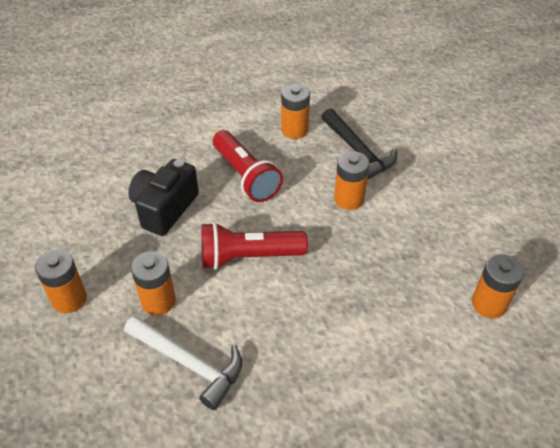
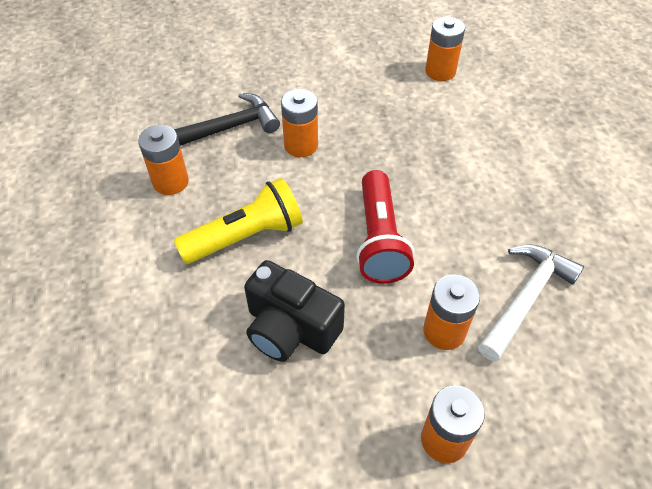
camera: 85 degrees left, 5 degrees up
(245, 176) = (246, 236): red flashlight -> yellow flashlight

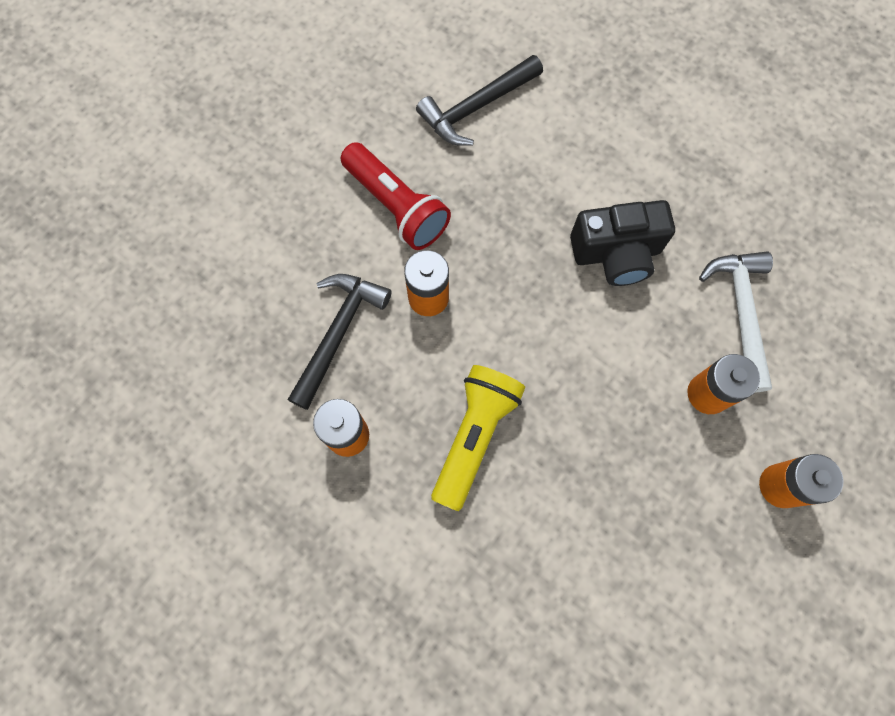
camera: 40 degrees left, 20 degrees up
(290, 328) = (594, 491): black camera -> black camera (616, 254)
(379, 239) = (587, 346): red flashlight -> red flashlight (396, 206)
(440, 71) = (476, 107): orange battery -> black hammer

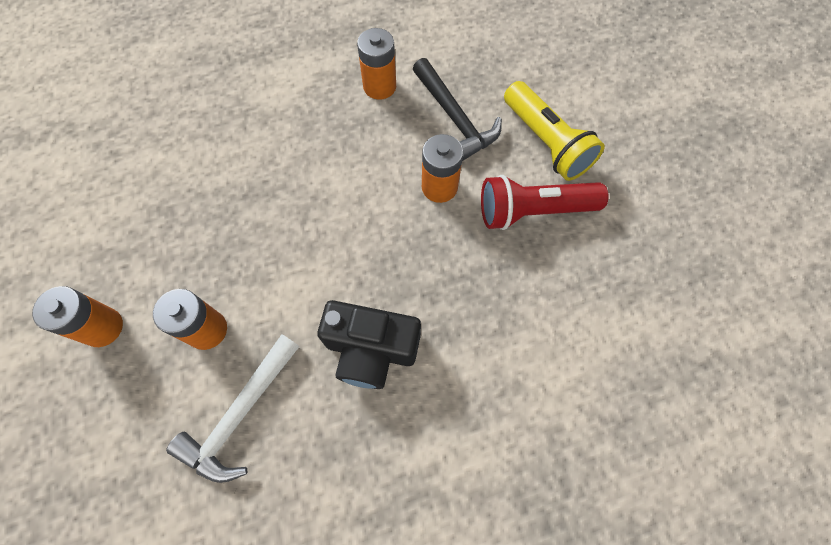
camera: 125 degrees right, 5 degrees down
(474, 436) = (317, 154): yellow flashlight -> yellow flashlight (546, 142)
(476, 107) = (595, 334): black hammer -> none
(616, 254) = (371, 350): black camera -> black camera turned 105 degrees counterclockwise
(741, 313) = (240, 414): white hammer -> white hammer turned 90 degrees clockwise

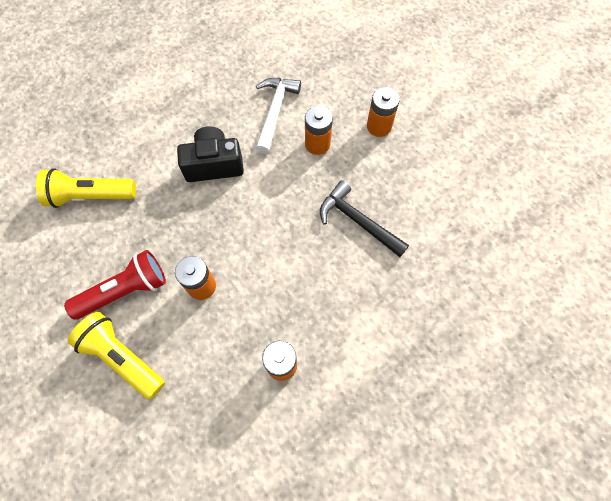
camera: 160 degrees right, 0 degrees up
(455, 118) = (206, 354): black hammer -> black hammer (358, 221)
(566, 361) = (91, 196): none -> yellow flashlight

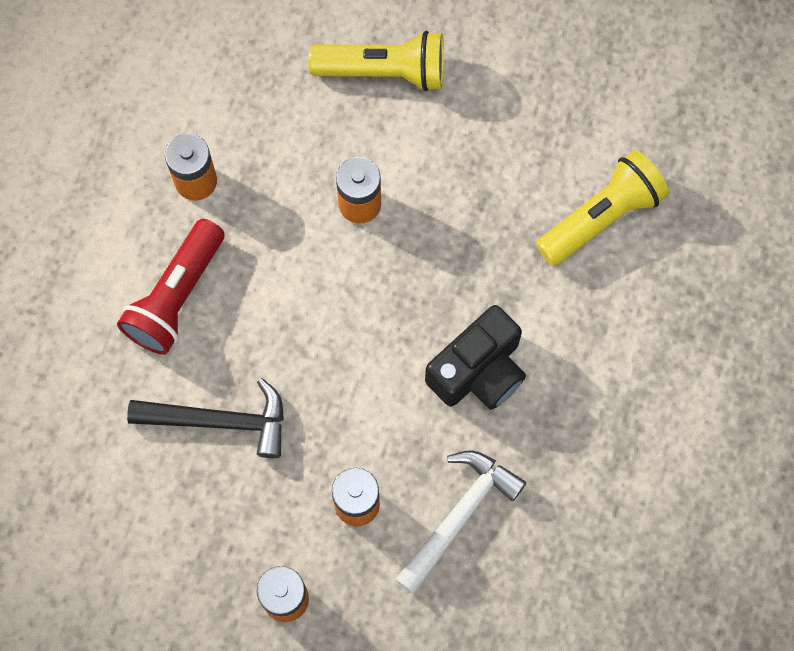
camera: 145 degrees right, 5 degrees up
(125, 290) = (447, 138): red flashlight -> red flashlight (176, 296)
(275, 112) = (459, 516): white hammer -> white hammer turned 120 degrees counterclockwise

